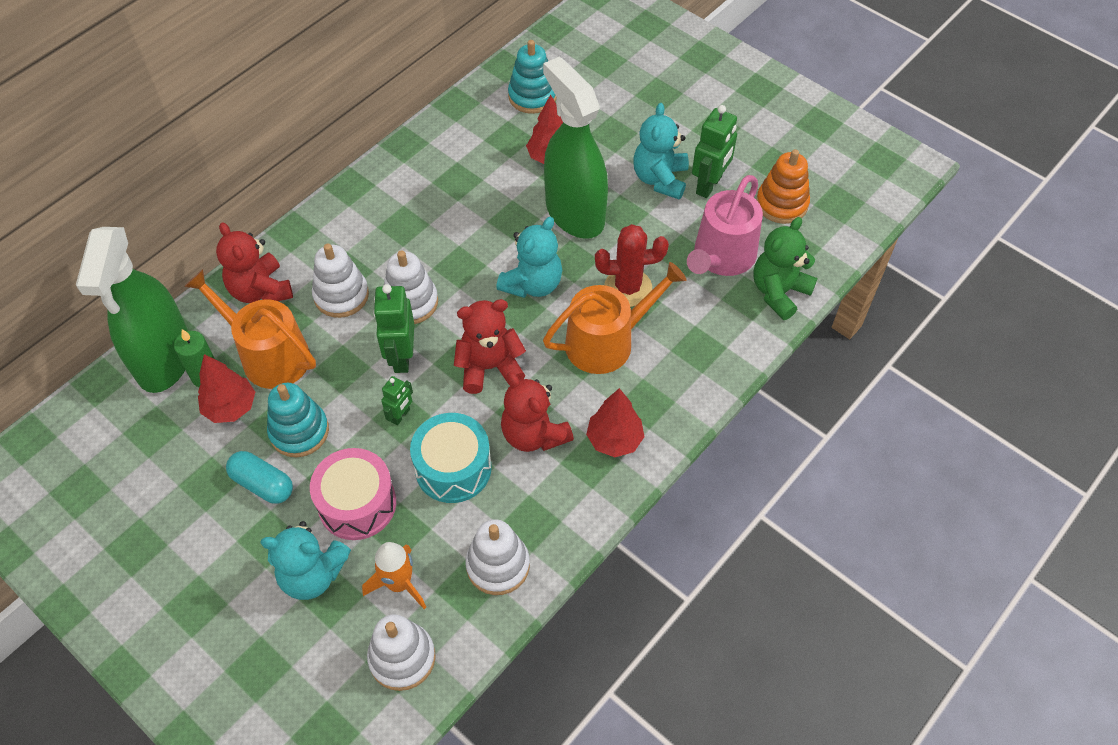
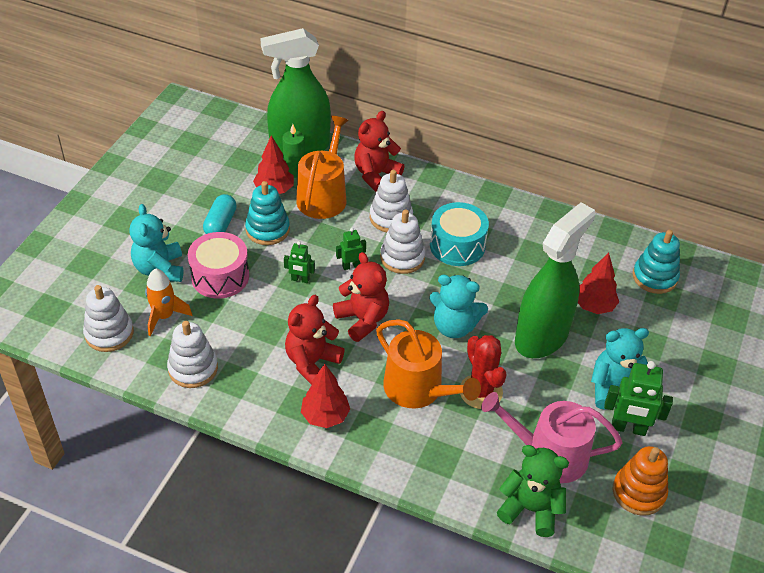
camera: 70 degrees right, 10 degrees down
(401, 357) = (351, 266): green robot -> green robot, size x0.57
(453, 468) = (266, 321): turquoise drum -> turquoise drum (457, 245)

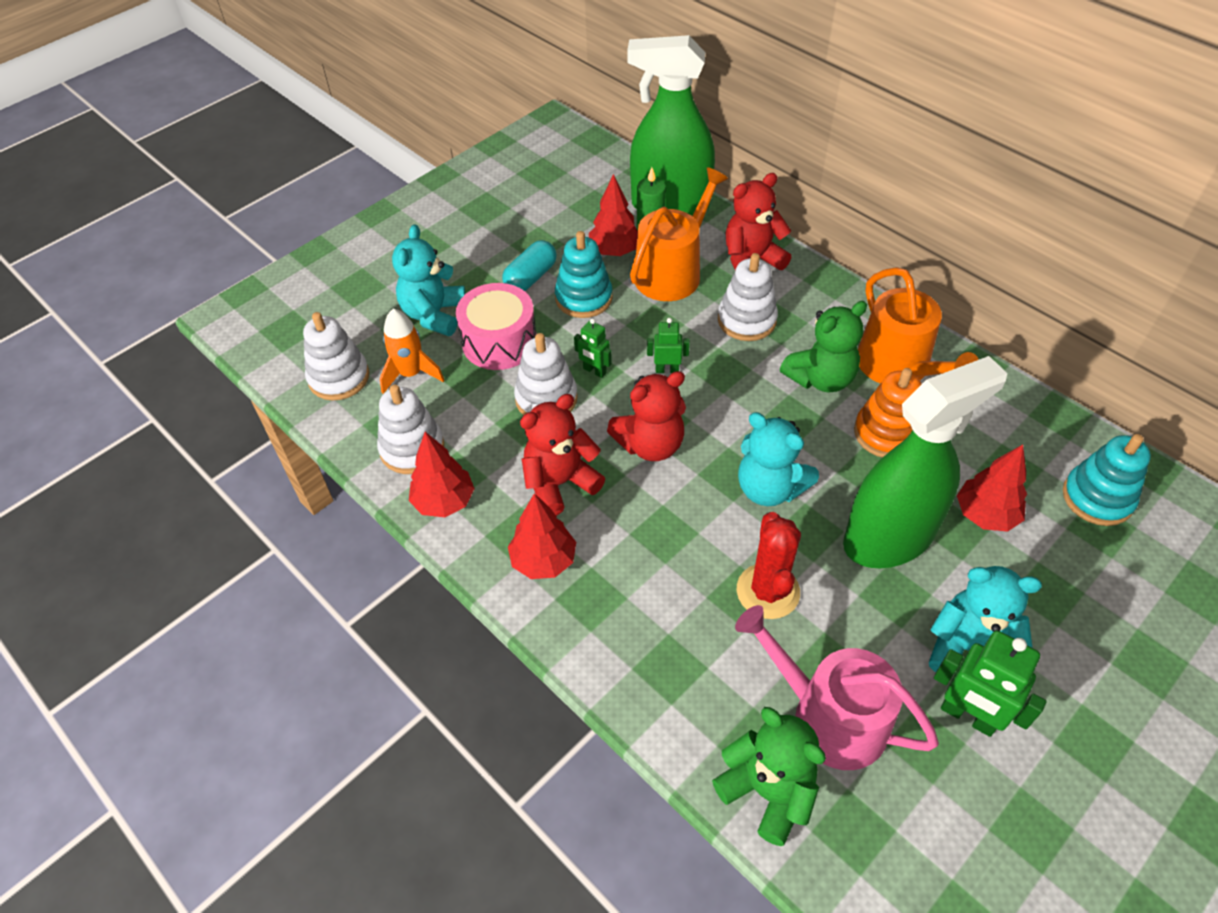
camera: 25 degrees right, 5 degrees up
(235, 398) = (444, 502): none -> red tree
(362, 319) = (650, 444): red teddy bear -> red teddy bear turned 75 degrees clockwise
(402, 257) = (739, 376): white stacking toy -> white stacking toy (546, 398)
(418, 389) = (682, 562): orange watering can -> orange watering can (898, 367)
(457, 245) = (821, 378): turquoise drum -> green teddy bear
(638, 492) = (945, 824): orange stacking toy -> orange stacking toy (886, 433)

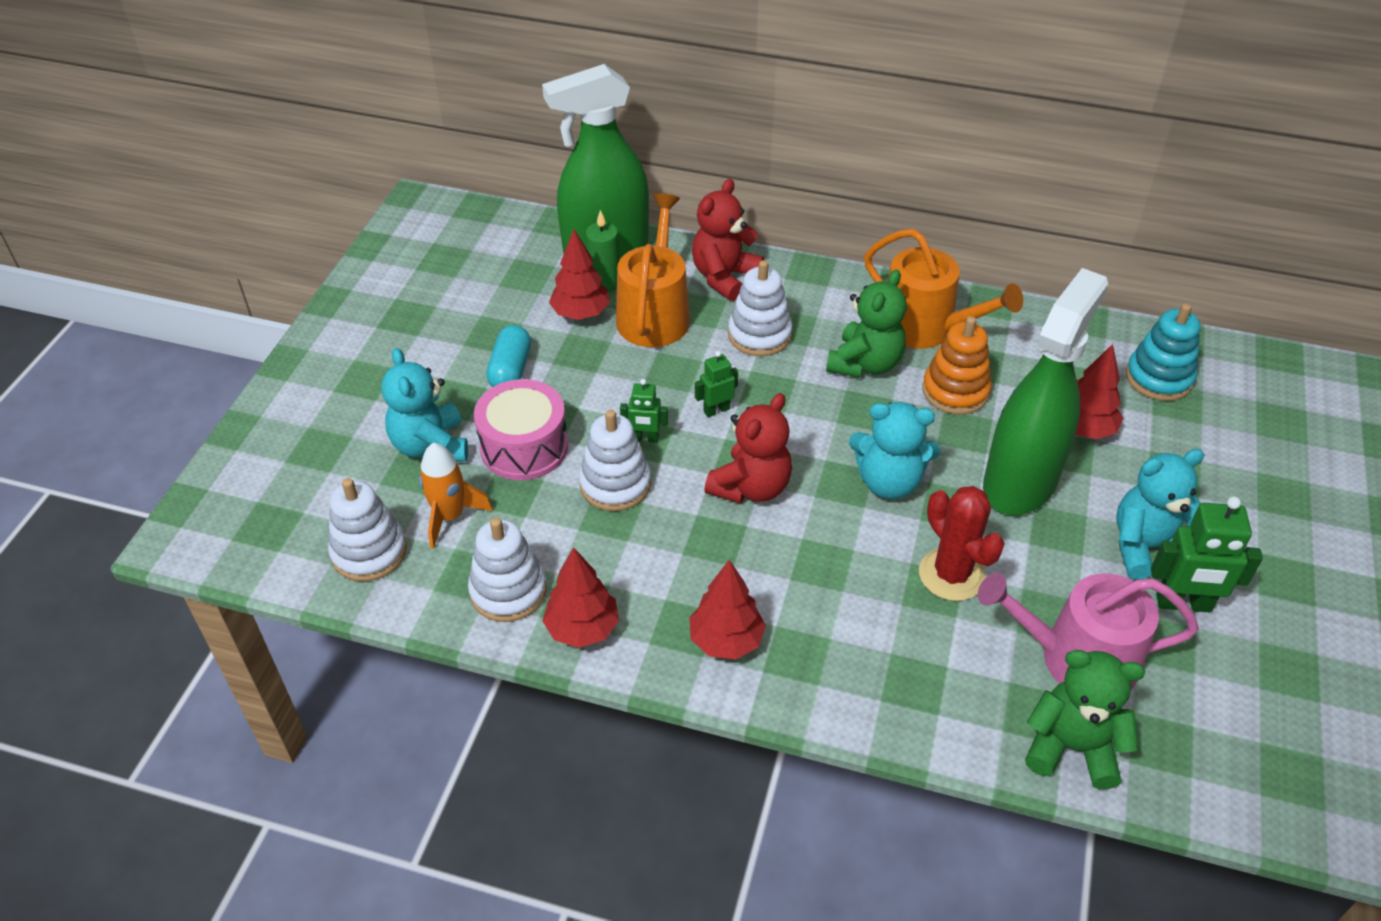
camera: 30 degrees left, 5 degrees down
(560, 483) = (688, 560): red teddy bear -> none
(583, 298) = (582, 371): turquoise stacking toy -> none

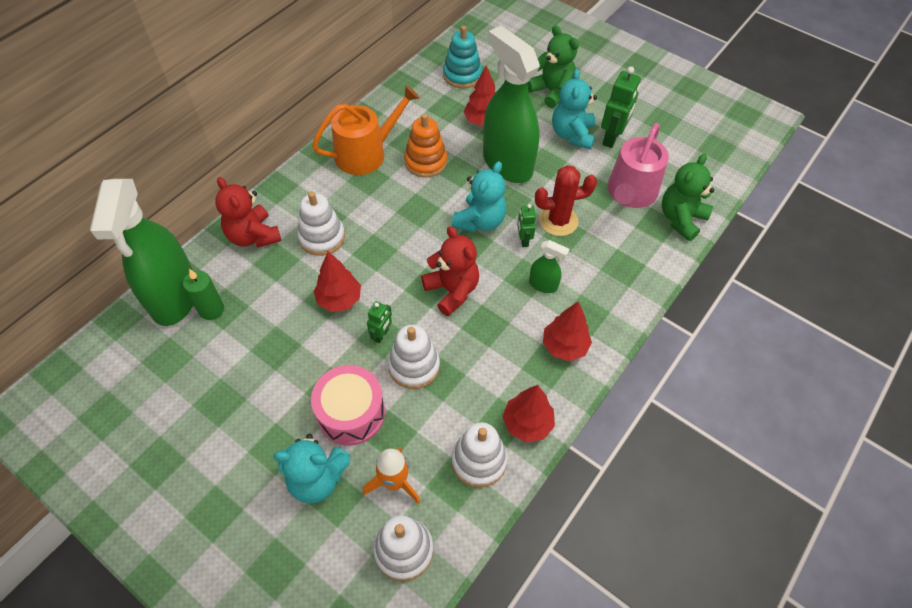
camera: 70 degrees left, 10 degrees up
(510, 370) = (267, 400): turquoise capsule -> none
(581, 313) = (234, 335): red tree -> red tree (339, 299)
(654, 314) = (264, 289): orange watering can -> none
(716, 410) = (377, 285): green robot -> green robot (523, 240)
(819, 587) = (543, 285): none -> green spray bottle
(865, 364) = (380, 194): green teddy bear -> green teddy bear (551, 91)

